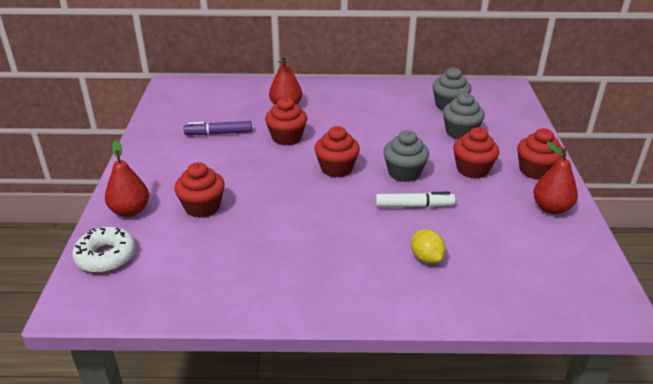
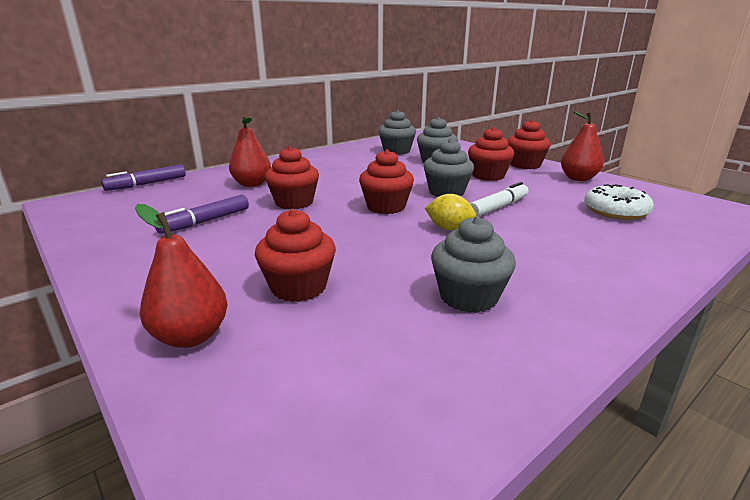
camera: 40 degrees left, 10 degrees down
(106, 256) = (237, 415): white donut -> white donut (615, 211)
(227, 81) = (146, 184): none -> purple marker
(269, 259) = (468, 297): none -> grey cupcake
(426, 258) = (582, 233): yellow lemon -> yellow lemon (449, 228)

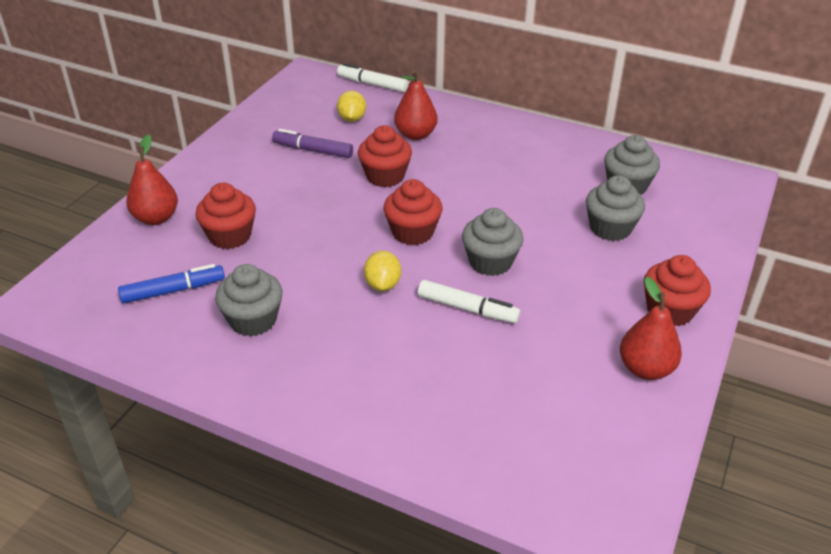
camera: 65 degrees right, 15 degrees up
(146, 184) = (372, 84): purple marker -> white marker
(185, 199) = (352, 119): none -> yellow lemon
(375, 345) = (173, 290): none -> blue marker
(488, 176) = (583, 283): red cupcake -> none
(615, 211) = (524, 407): white donut -> none

